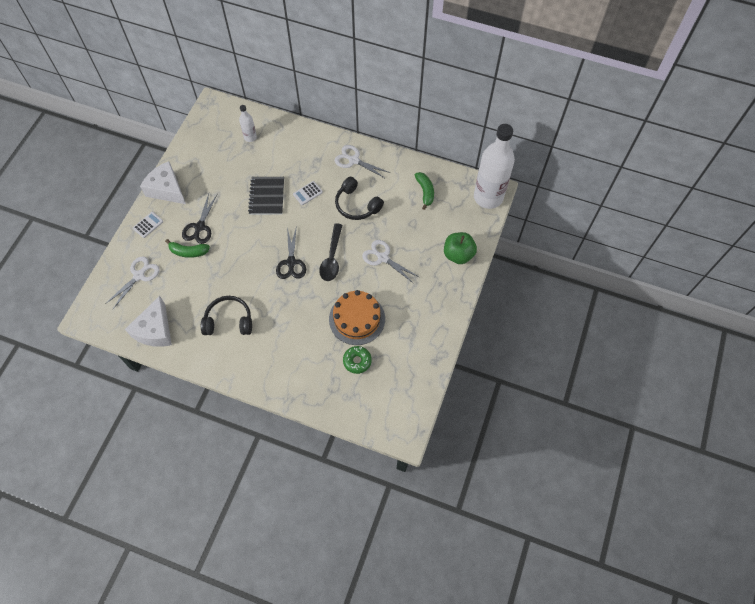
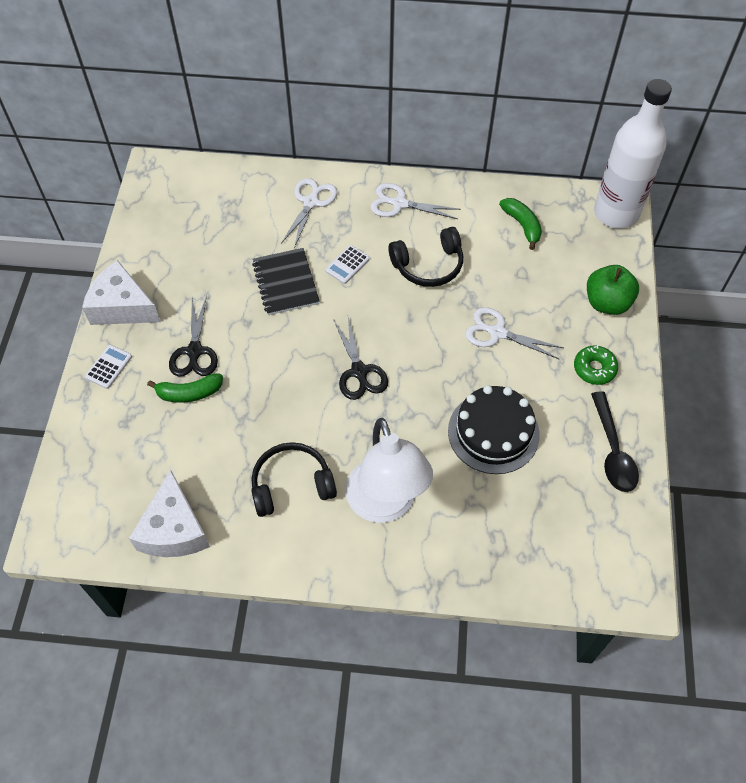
camera: 15 degrees left, 5 degrees down
(139, 275) = (119, 449): white scissors -> white scissors (311, 202)
(250, 137) = (229, 203): white bottle -> none
(278, 346) = (385, 505): none -> white lamp
(332, 258) = (420, 350): black spoon -> black spoon (612, 450)
(357, 205) = (428, 265): black headphones -> black headphones turned 45 degrees counterclockwise
(357, 319) = (493, 432): orange cake -> black cake
(357, 361) = (519, 497): green donut -> green donut (594, 369)

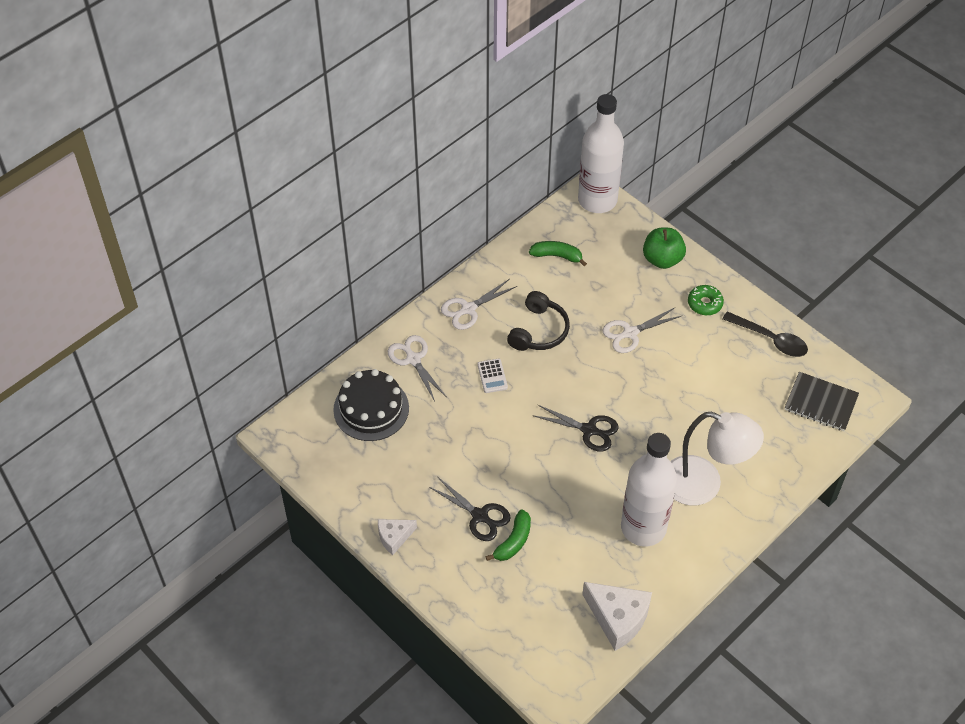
camera: 50 degrees left, 5 degrees down
(109, 367) = (443, 578): white calculator -> none
(122, 306) = (394, 537): white cheese -> white cheese, size x0.59
(285, 283) = (472, 423): black notebook -> black notebook (820, 403)
(291, 485) = (643, 527): black headphones -> white bottle
(493, 432) = (703, 390): black cake -> black cake (371, 409)

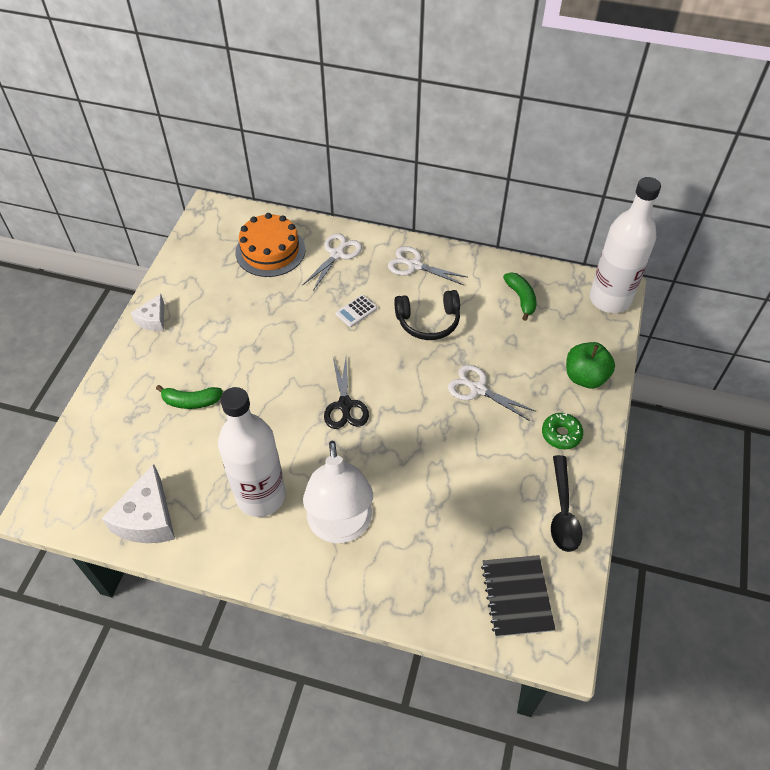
camera: 60 degrees right, 0 degrees up
(371, 409) = (270, 251): black cake -> orange cake
(394, 537) = (153, 320): white cheese -> white cheese turned 105 degrees counterclockwise
(480, 516) = (205, 366): black scissors -> none

